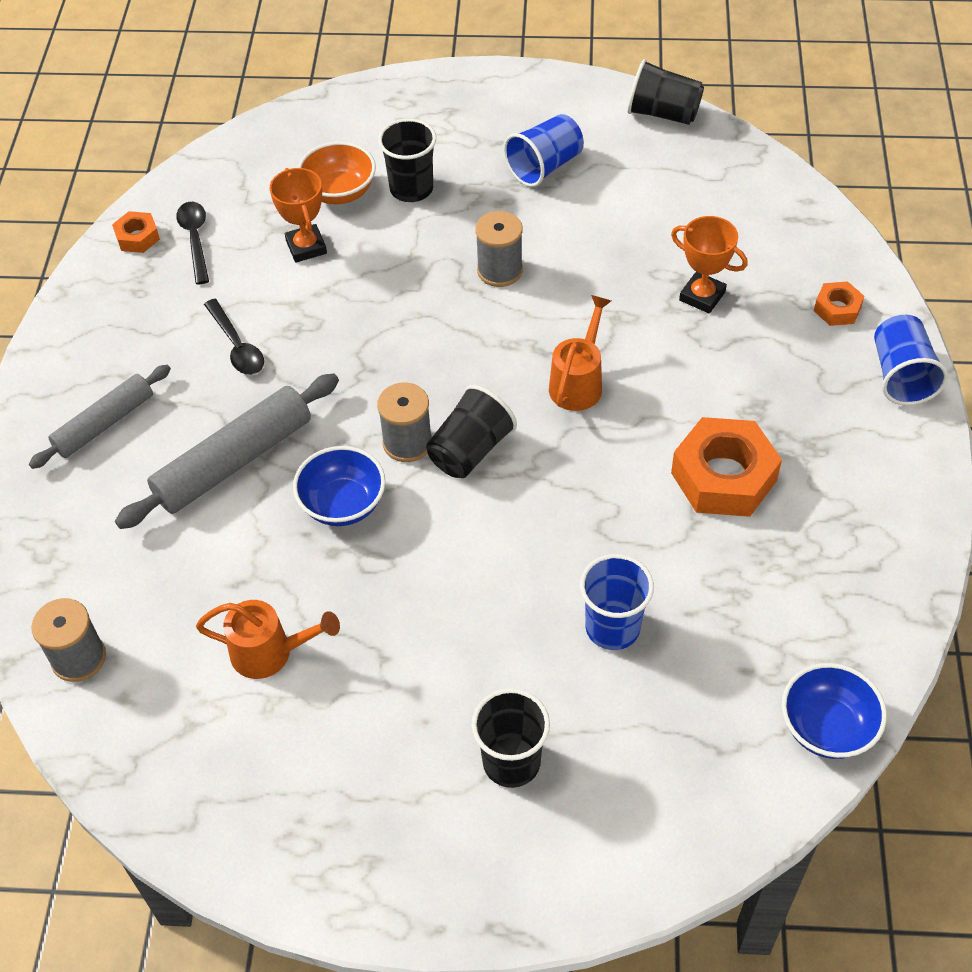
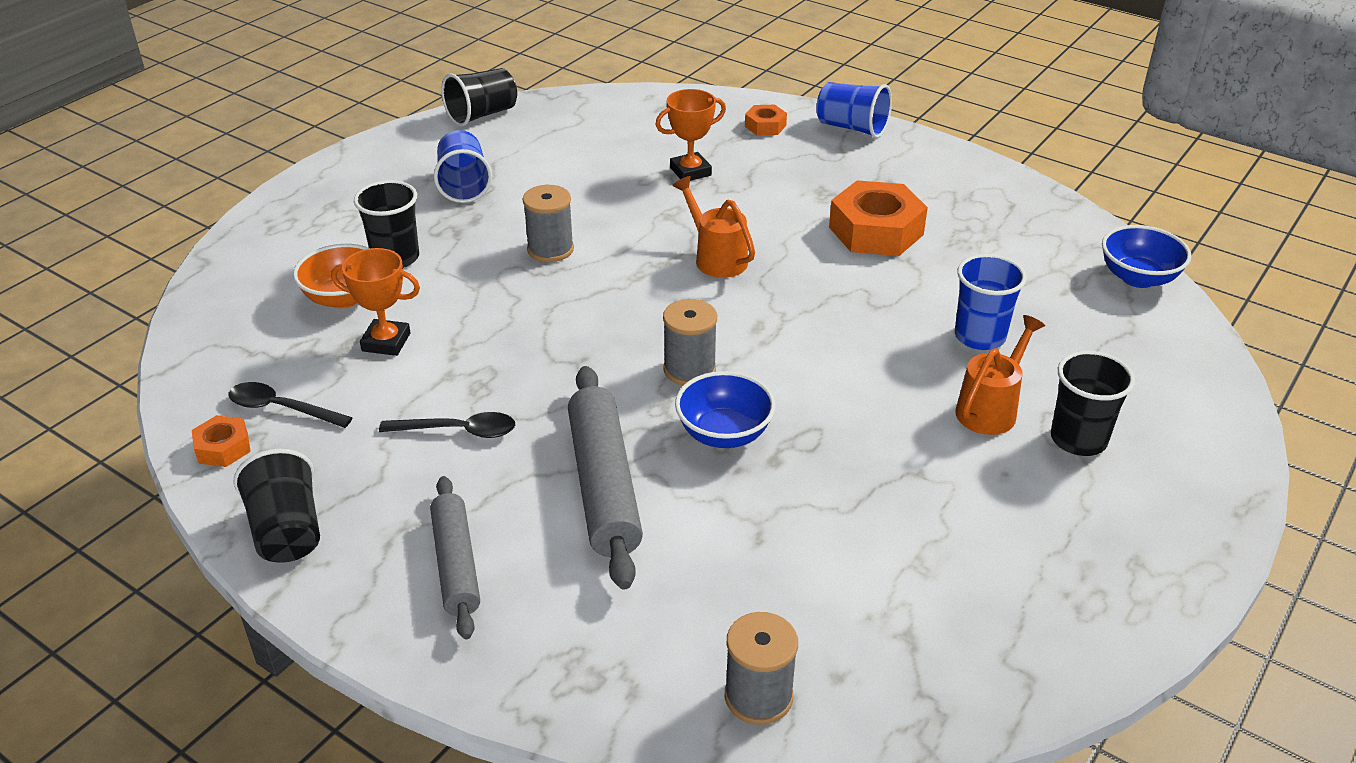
camera: 60 degrees left, 15 degrees down
(270, 653) = (860, 544): orange watering can -> orange watering can (991, 408)
(470, 450) = (733, 339): black cup -> black cup (287, 531)

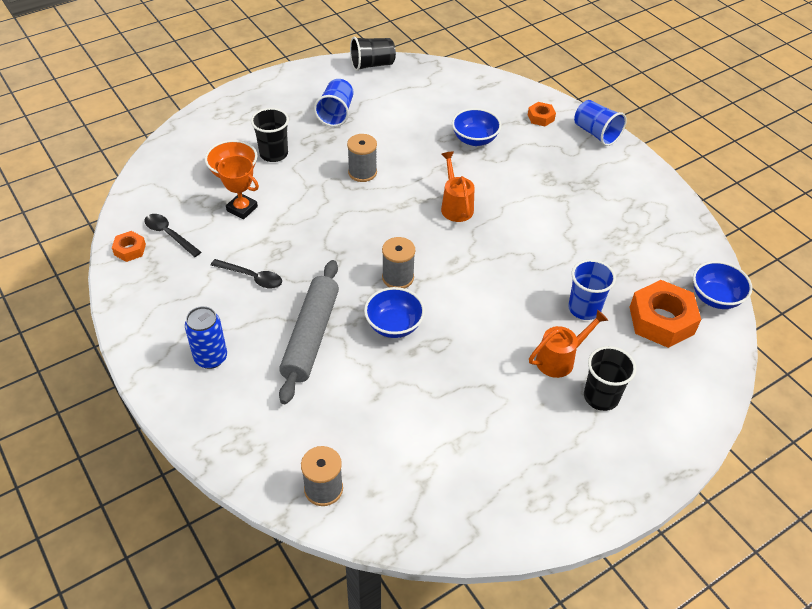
camera: 20 degrees right, 10 degrees up
(287, 531) = (138, 310): black cup -> none
(455, 564) = (211, 358): grey rolling pin -> blue can
(690, 171) = (474, 139): orange trophy -> blue bowl
(876, 231) = (565, 214): orange nut -> orange nut (661, 320)

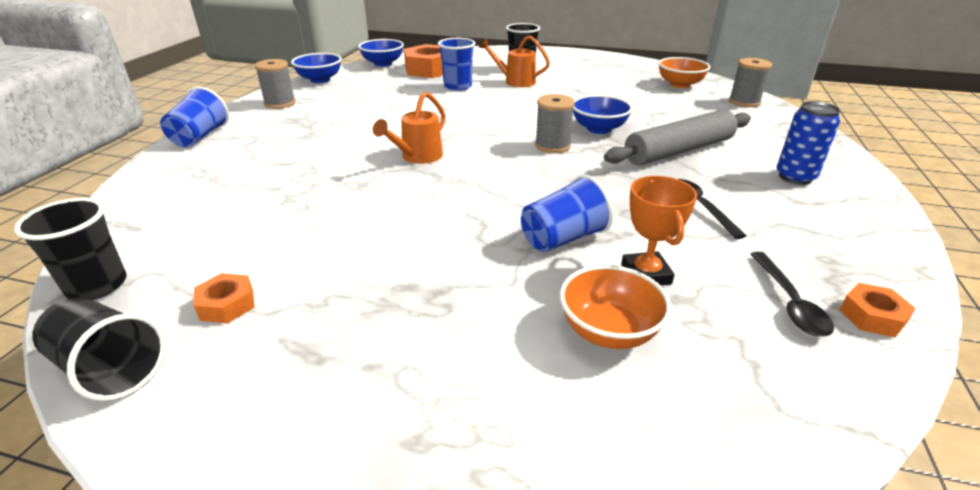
camera: 130 degrees left, 15 degrees down
(274, 154) = (512, 320): black cup -> black cup (97, 286)
(336, 113) = (330, 320): blue cup -> blue cup (563, 238)
(362, 172) = (442, 226): grey spool -> grey spool (280, 103)
(416, 487) = (679, 85): none -> orange bowl
(474, 139) = (281, 187): blue bowl -> blue bowl (320, 80)
(540, 117) = (190, 169): orange nut -> orange nut (227, 305)

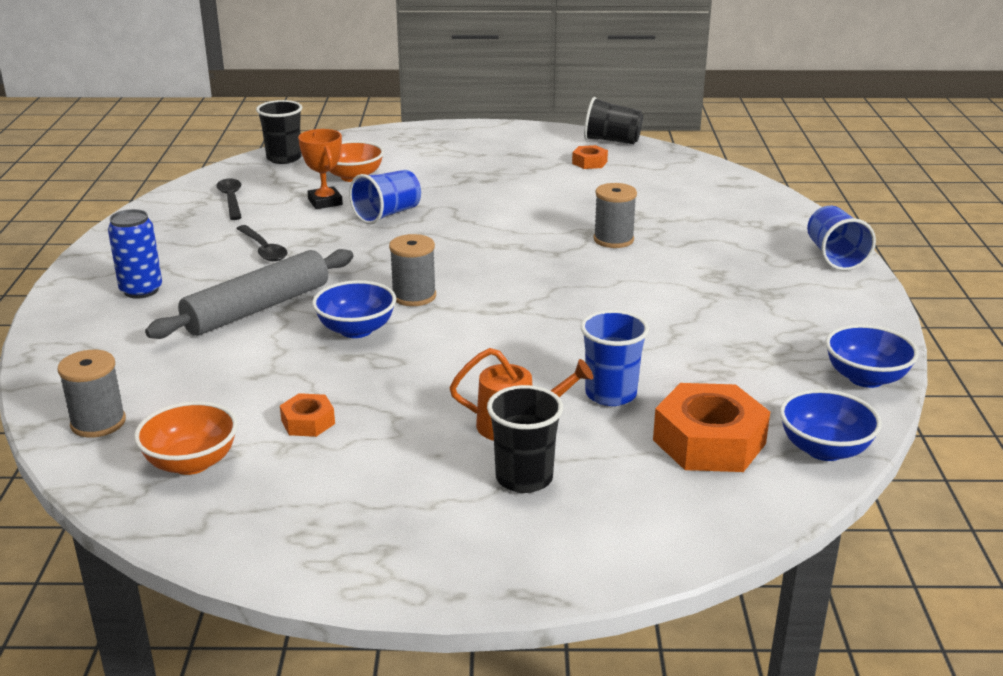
camera: 165 degrees right, 5 degrees down
(97, 286) = (682, 160): black cup -> black cup (284, 158)
(280, 103) = (836, 317): grey spool -> grey spool (613, 240)
(417, 157) = (561, 263): orange watering can -> none
(872, 316) = (182, 199): orange nut -> orange nut (308, 422)

